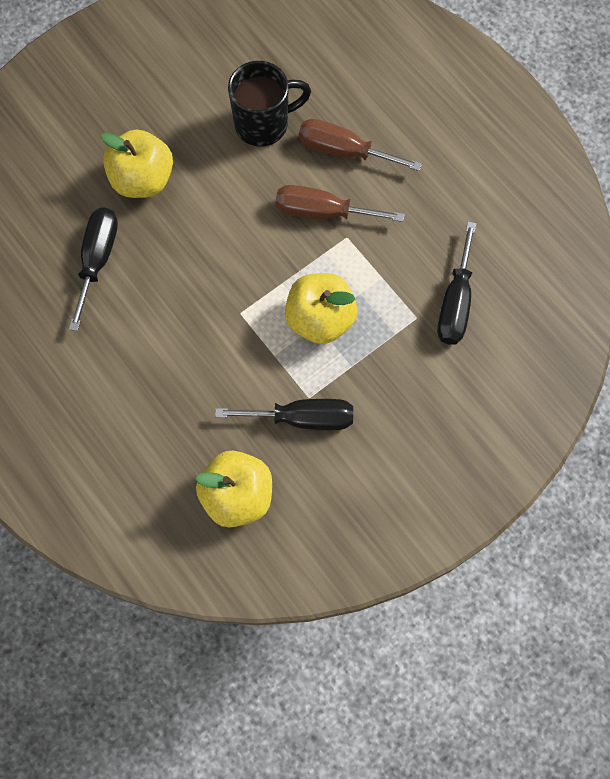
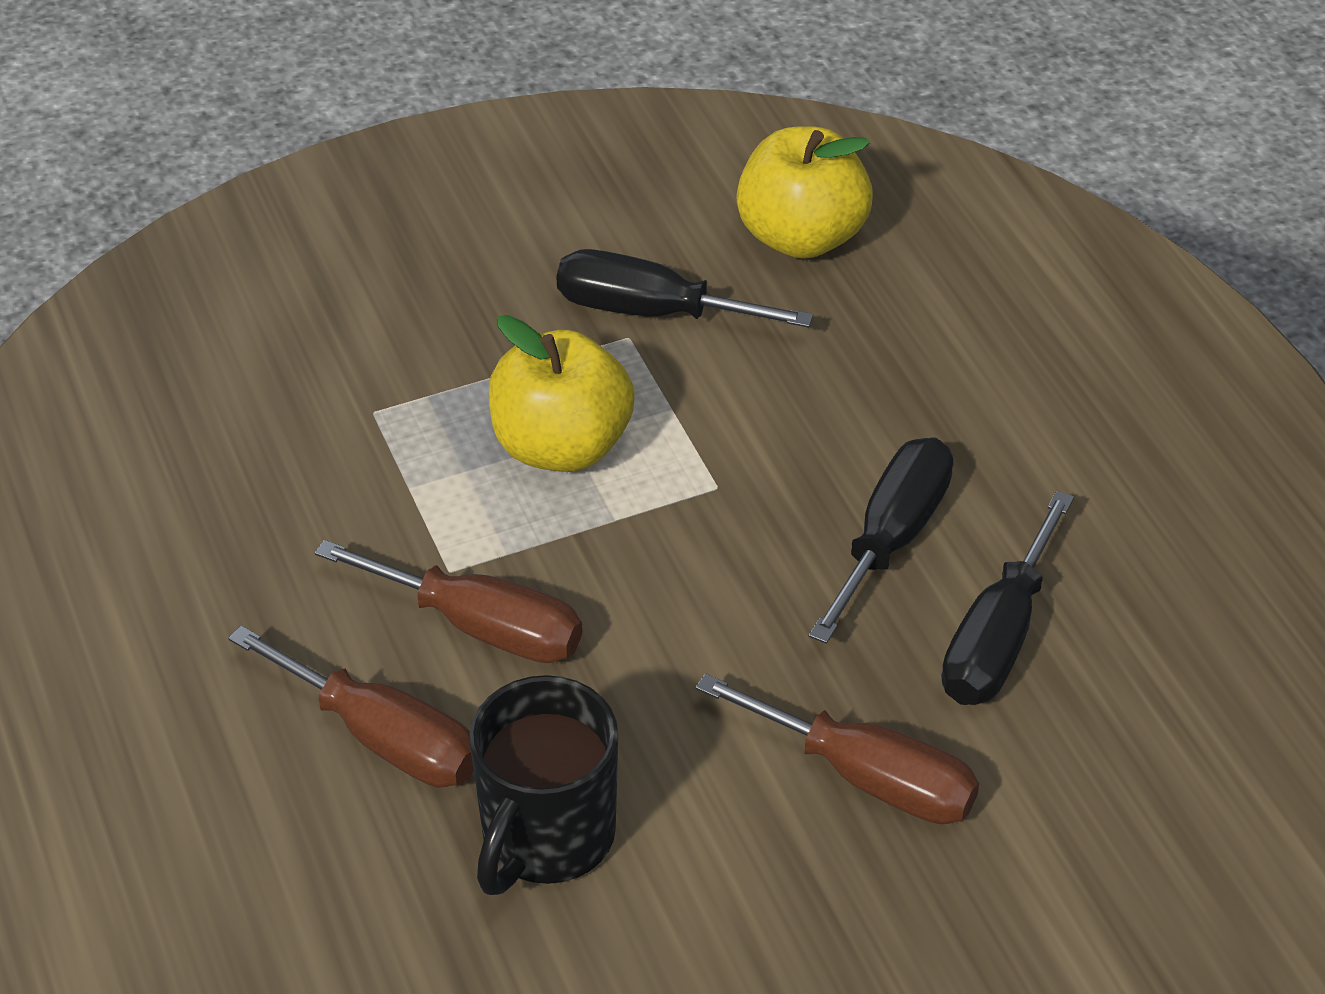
camera: 165 degrees left, 25 degrees down
(142, 179) = (867, 777): yellow apple -> brown screwdriver
(263, 124) = (546, 838): black mug -> black mug turned 60 degrees counterclockwise
(455, 302) = (286, 420): black screwdriver -> black screwdriver (891, 538)

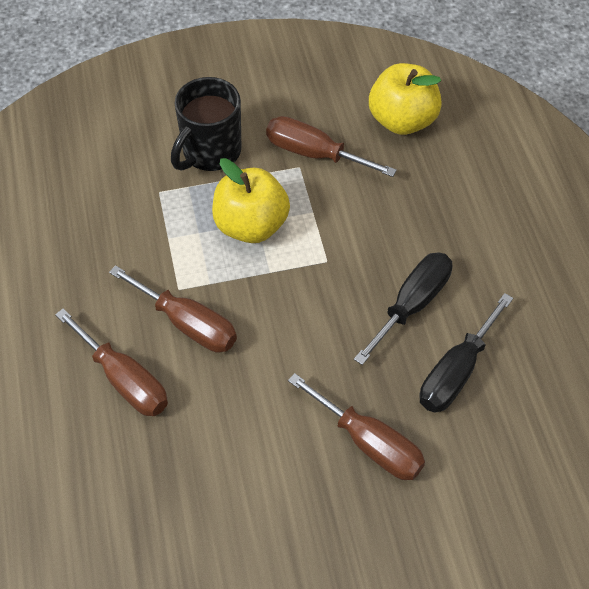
camera: 10 degrees right, 10 degrees up
(546, 838) = (195, 451): black mug -> black mug (210, 152)
(651, 312) = (314, 154): black screwdriver -> brown screwdriver

